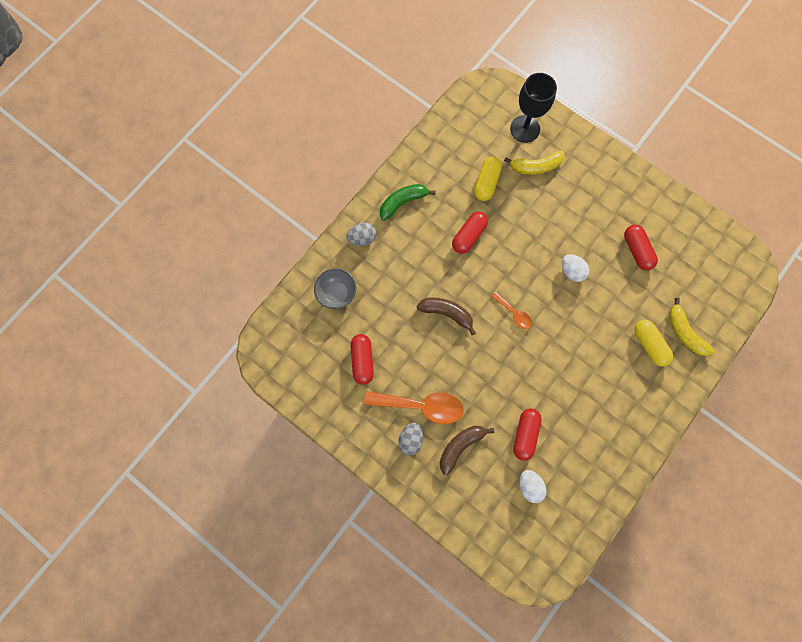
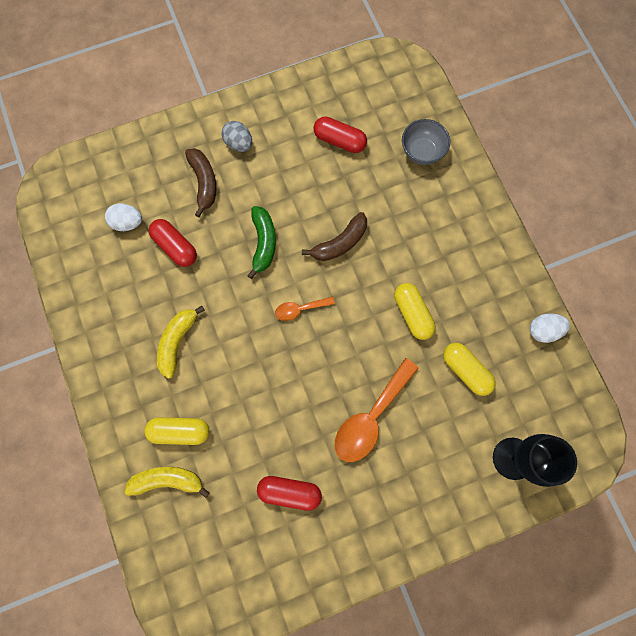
camera: 120 degrees right, 0 degrees up
(362, 238) = (469, 205): grey egg -> none
(403, 202) = (489, 267): green banana -> green banana (263, 243)
(421, 406) = (263, 169): orange spoon -> orange spoon (370, 417)
(469, 236) = (412, 314): red capsule -> yellow capsule
(535, 166) = (457, 440): yellow banana -> yellow banana (177, 341)
(572, 271) = (309, 400): white egg -> white egg (543, 330)

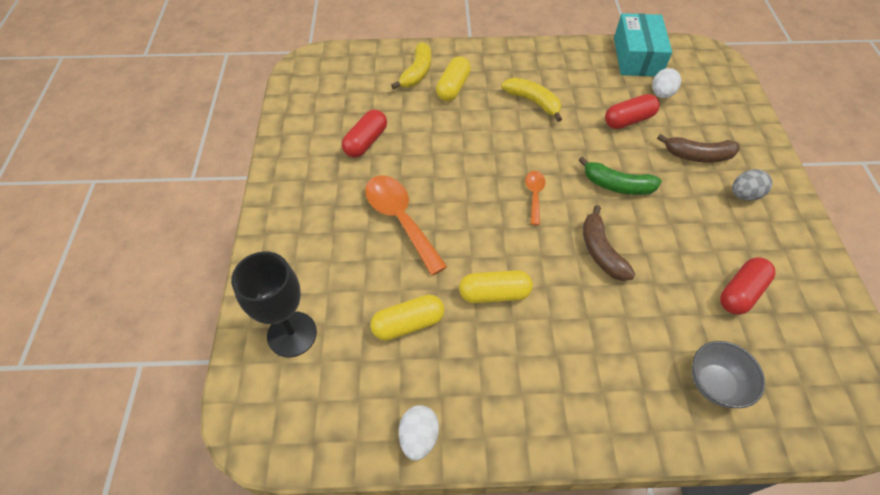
camera: 110 degrees right, 20 degrees down
(73, 254) = (637, 57): none -> turquoise box

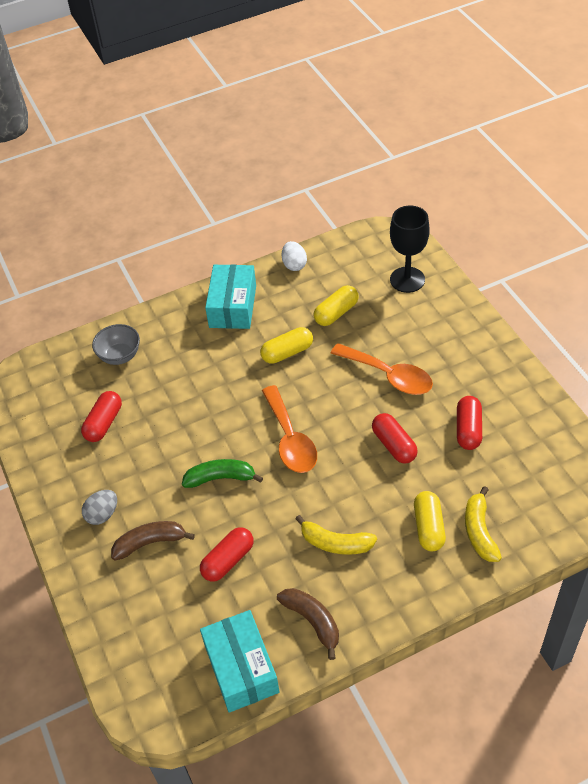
camera: 160 degrees right, 5 degrees down
(440, 154) = (394, 445): none -> red capsule
(534, 195) = (290, 439): orange spoon -> orange spoon, size x1.91
(536, 399) = (233, 306): none -> turquoise box
(601, 251) = (218, 413): brown banana -> brown banana (313, 621)
(661, 94) = (200, 615): white egg -> none

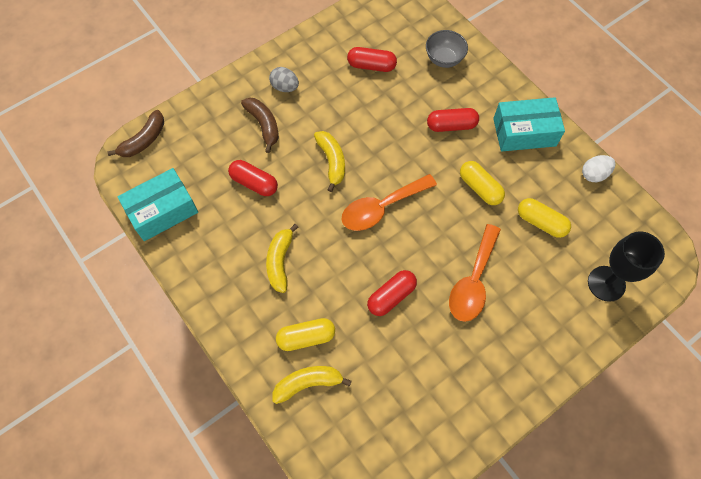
camera: 75 degrees right, 15 degrees up
(221, 478) = (332, 161): green banana -> yellow banana
(313, 621) = (205, 255): brown banana -> brown banana (144, 140)
(468, 429) = (422, 363): red capsule -> red capsule (451, 125)

